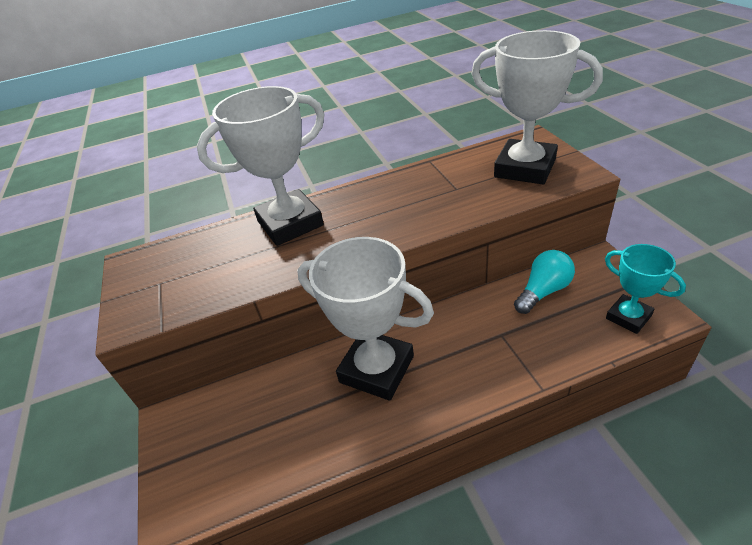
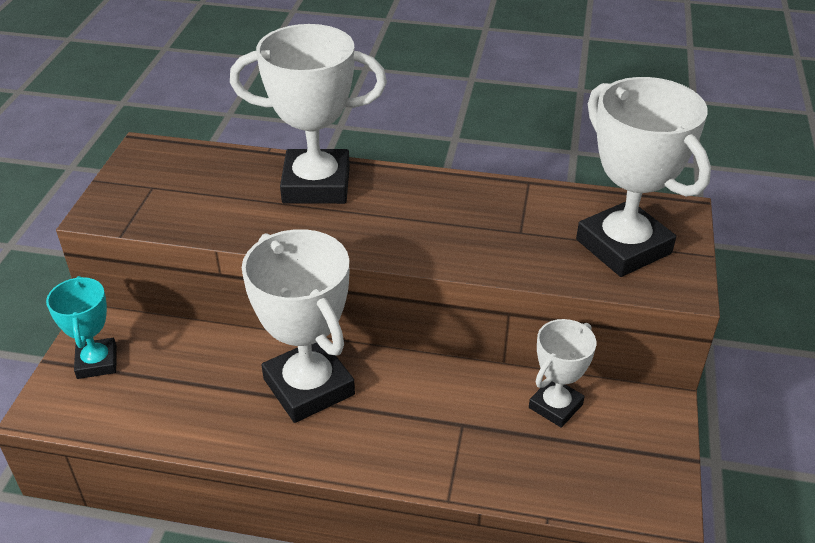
camera: 25 degrees right, 0 degrees up
(543, 291) = (555, 406): turquoise light bulb -> white trophy
(628, 317) = (619, 486): turquoise trophy -> turquoise trophy (97, 362)

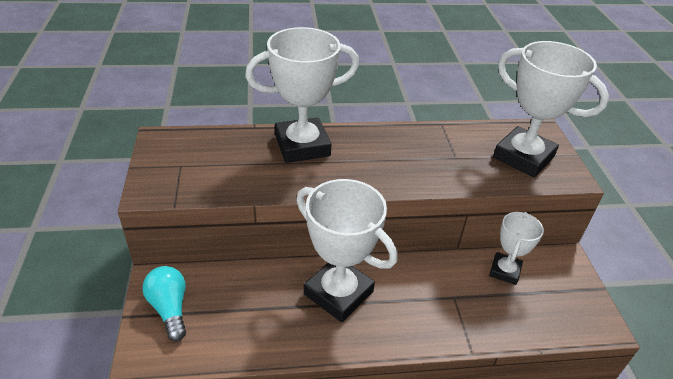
camera: 20 degrees left, 0 degrees up
(97, 362) = (170, 308): turquoise trophy -> turquoise light bulb

